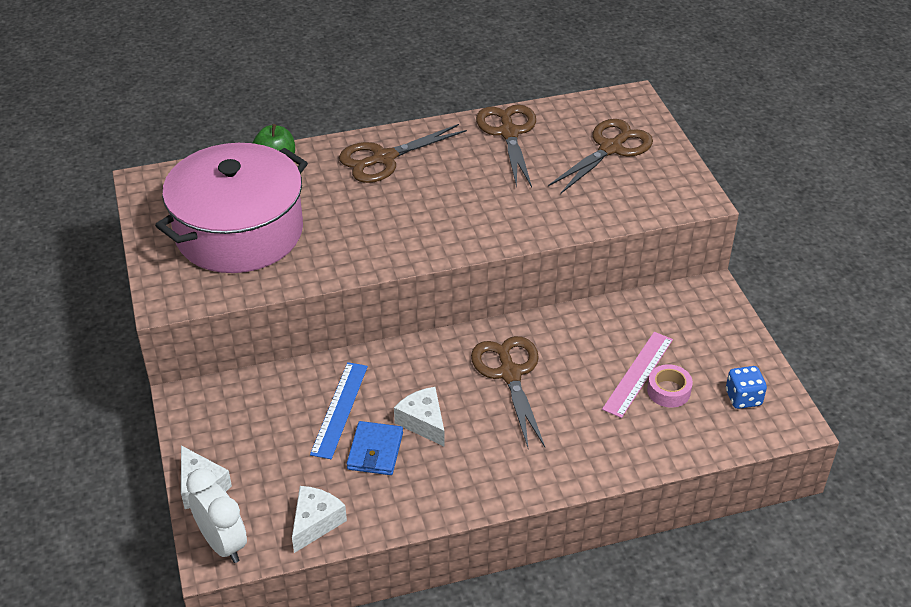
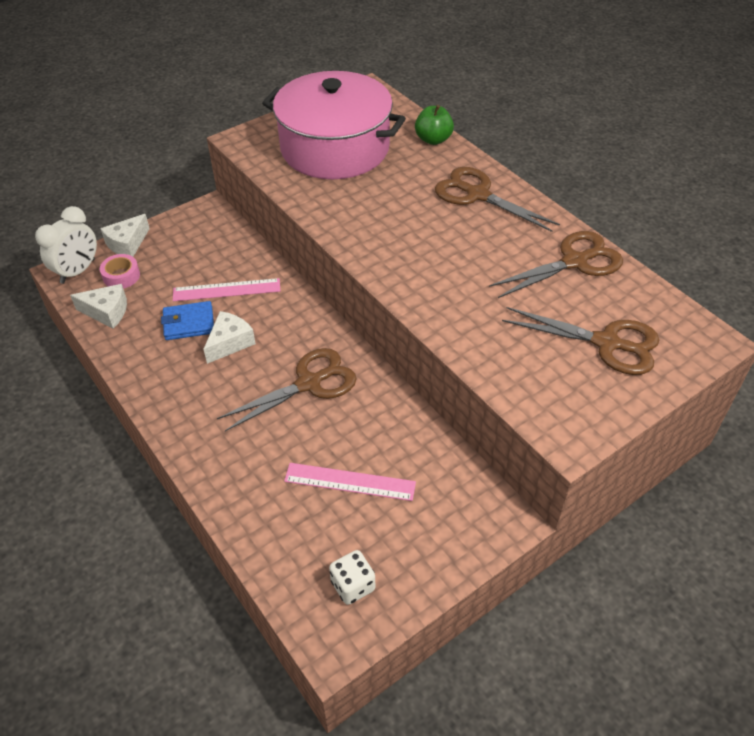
camera: 70 degrees right, 5 degrees up
(339, 409) = (226, 290): blue ruler -> pink ruler
(668, 391) = (336, 513): pink tape -> pink tape (121, 276)
(743, 398) = (353, 585): blue dice -> white dice

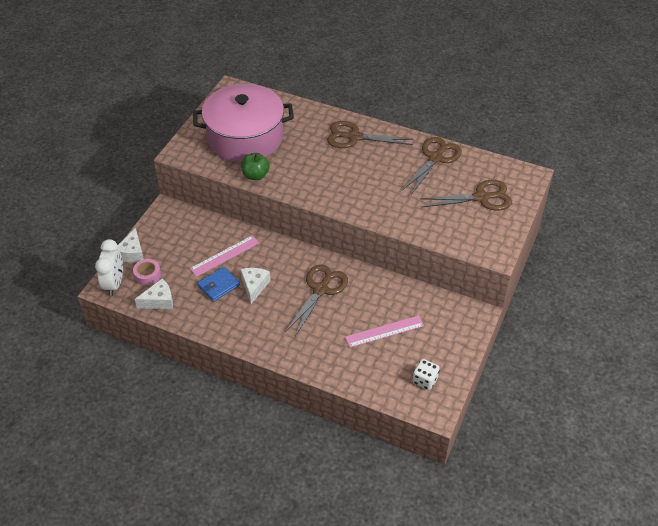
camera: 30 degrees left, 0 degrees up
(433, 139) = (301, 110): green apple -> green apple (255, 175)

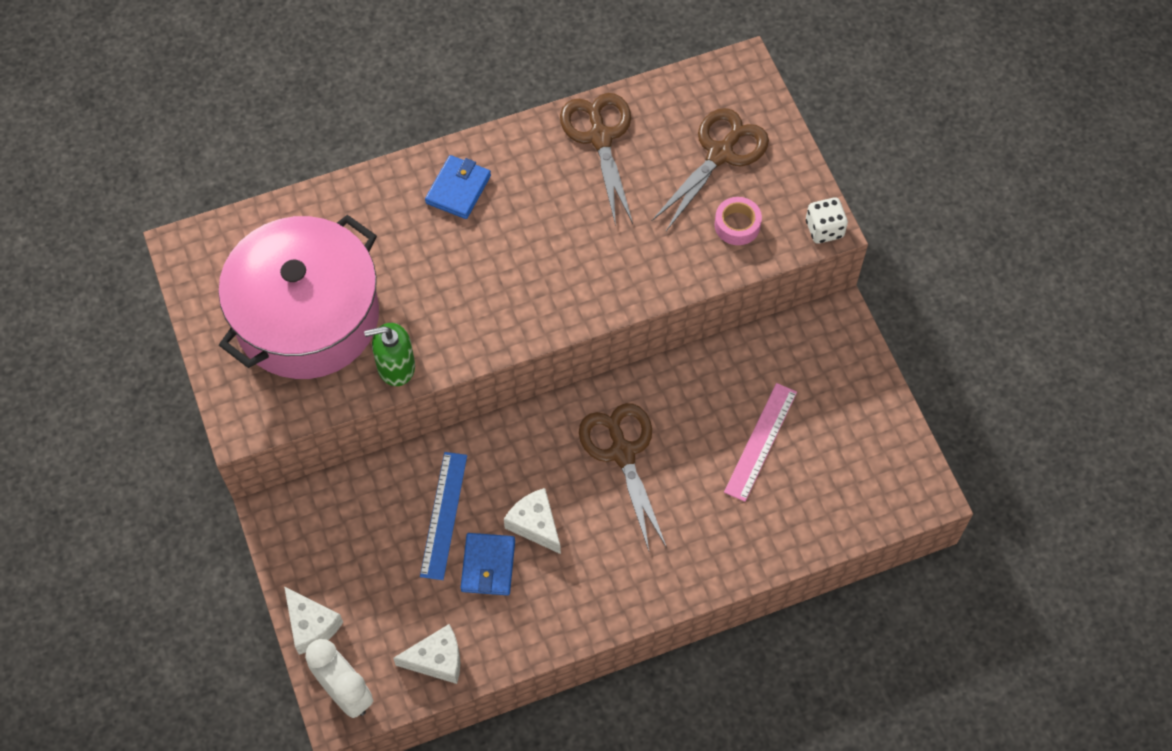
camera: 45 degrees left, 15 degrees up
(147, 275) = (374, 638): pink tape -> pink tape (737, 225)
(159, 301) = (437, 660): white cheese -> white cheese turned 60 degrees clockwise
(224, 255) = (443, 515): pink ruler -> blue ruler
(255, 175) = (395, 366): green apple -> green soap dispenser
(354, 137) = (458, 189): brown scissors -> blue wallet
(425, 380) = (873, 465): white dice -> white dice (824, 229)

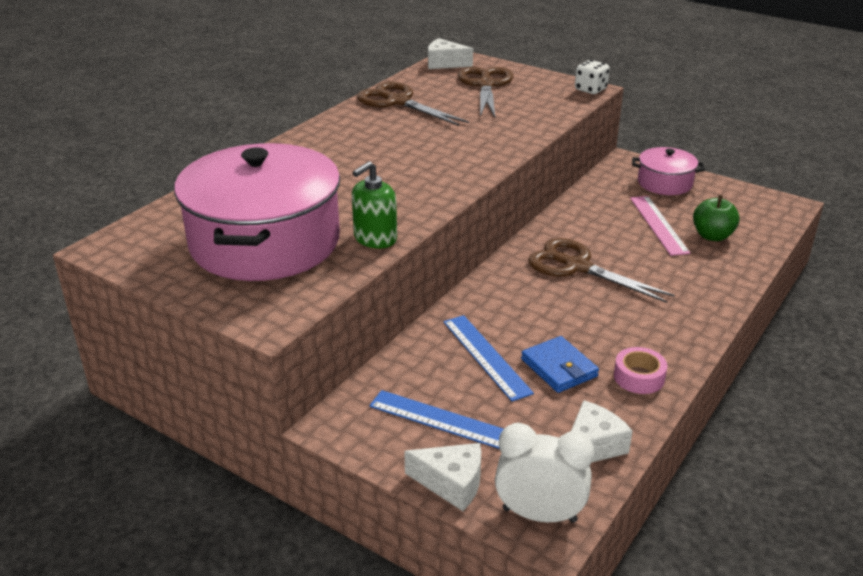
camera: 35 degrees left, 30 degrees down
(354, 562) = (442, 420): none -> blue ruler
(458, 189) = (321, 149): blue wallet -> none
(535, 524) = (564, 328): white cheese -> white cheese (444, 63)
(737, 225) = (536, 104): pink tape -> pink tape (639, 377)
(795, 491) = (712, 236): none -> green apple
(839, 380) = (664, 183): none -> pink pot

